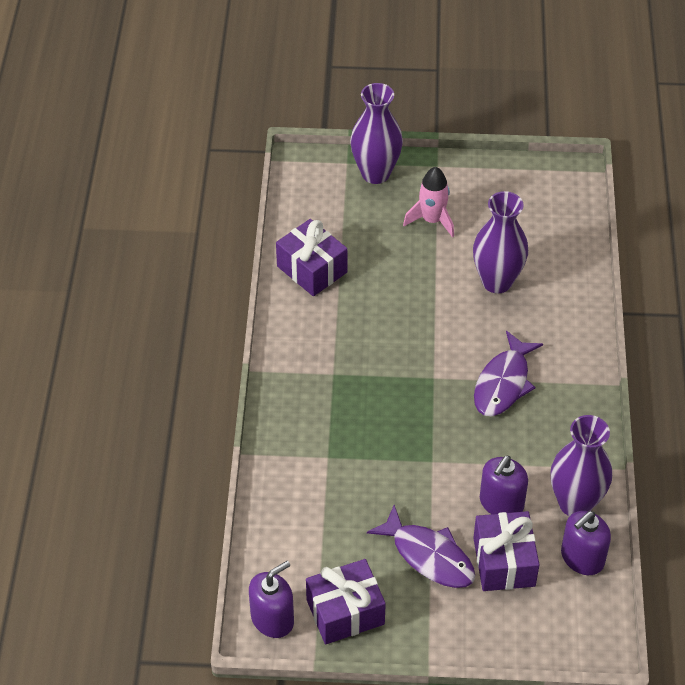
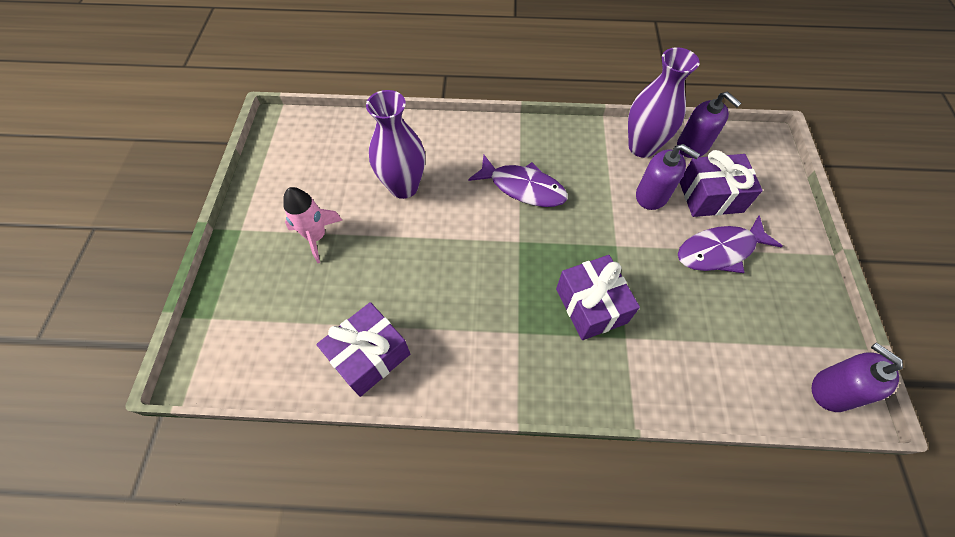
camera: 90 degrees left, 10 degrees up
(345, 612) = (800, 321): purple gift -> purple gift (591, 305)
(375, 173) = (236, 288): purple vase -> none
(429, 556) = (719, 251): purple fish -> purple fish turned 150 degrees counterclockwise

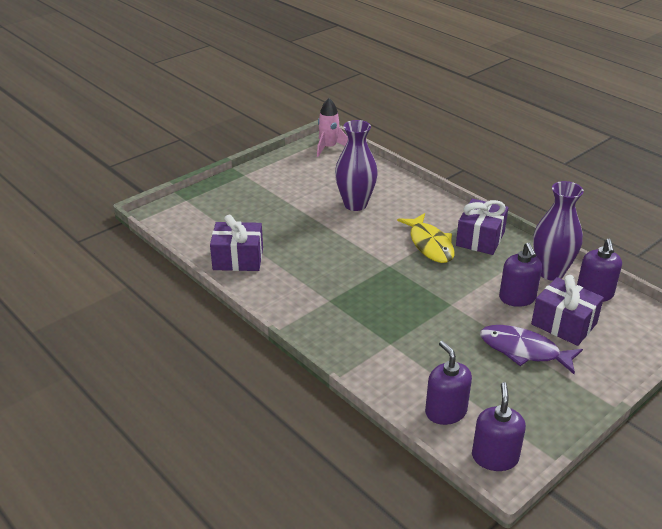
camera: 45 degrees right, 25 degrees down
(316, 236) = (277, 198): pink rocket -> pink rocket (329, 147)
(523, 187) = (430, 244): purple fish -> yellow fish
(591, 305) = (390, 317): purple gift -> purple gift (480, 238)
(750, 376) = (445, 411): none -> purple soap dispenser

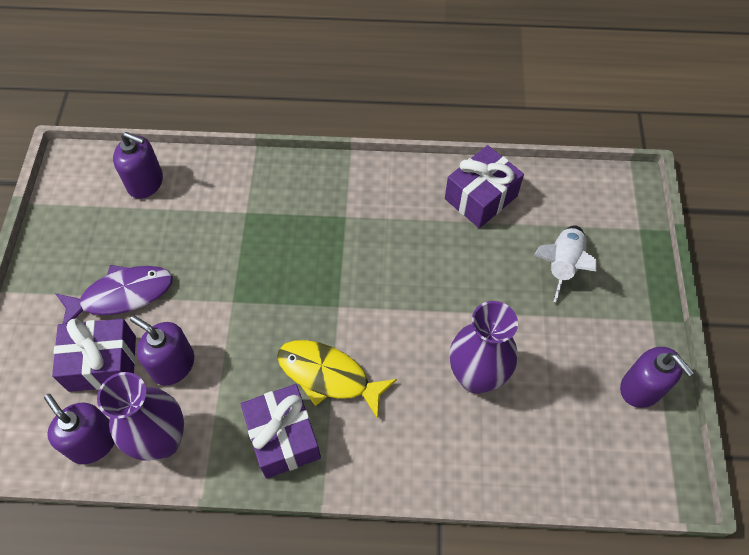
camera: 135 degrees right, 25 degrees up
(248, 211) = (562, 265): none -> white rocket
(329, 147) = (646, 474): pink rocket -> none
(495, 457) = (81, 172): purple soap dispenser -> purple soap dispenser (641, 388)

